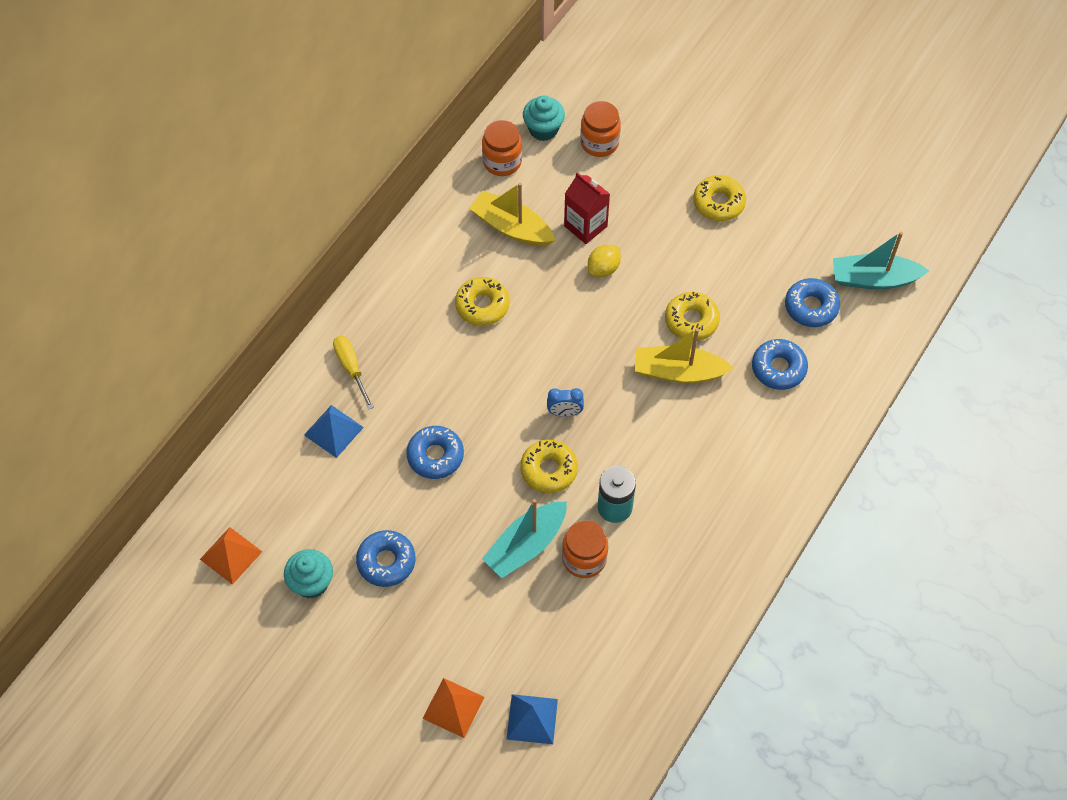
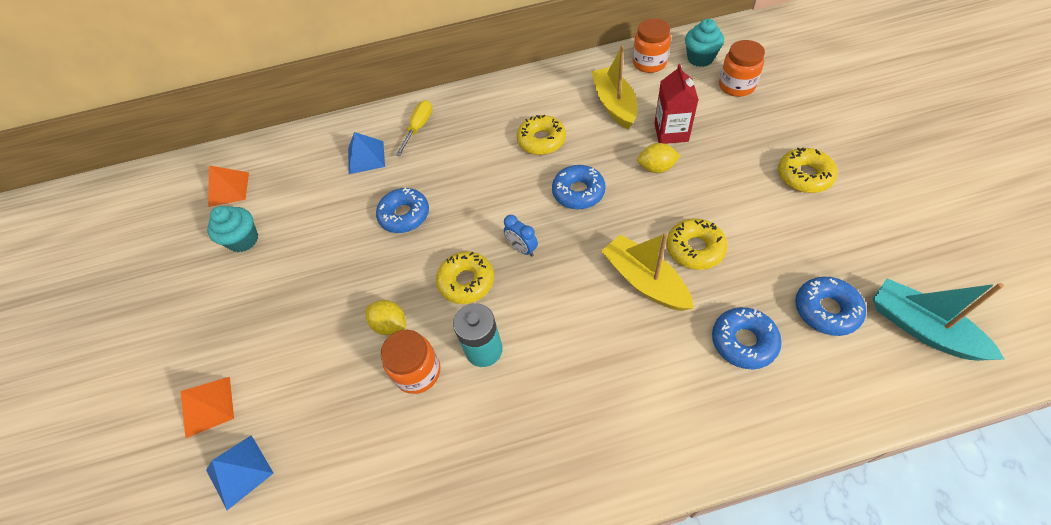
camera: 50 degrees right, 5 degrees down
(386, 561) = (296, 262): blue donut -> blue donut (578, 192)
(526, 545) = (390, 325): turquoise boat -> yellow lemon

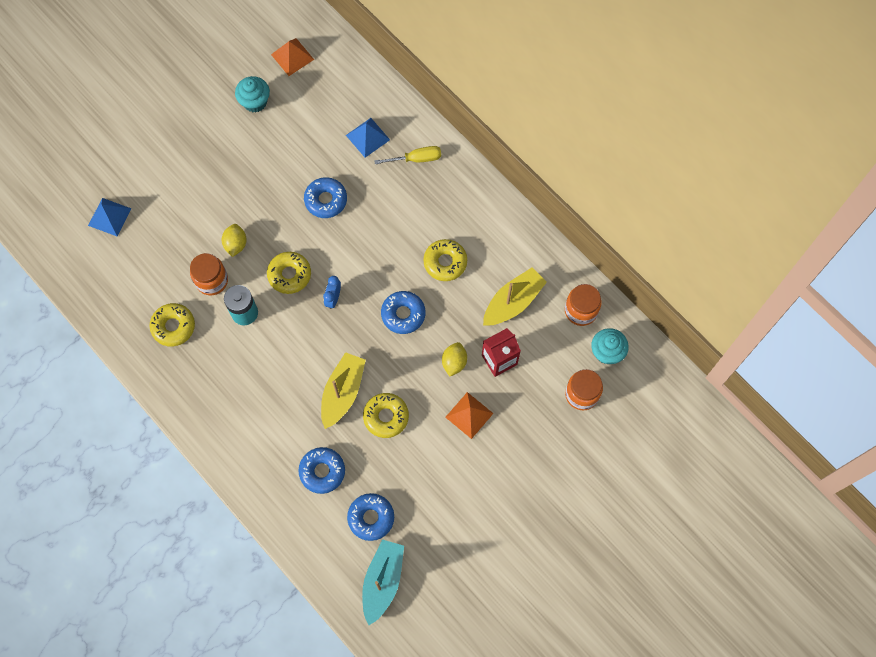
camera: 55 degrees right, 15 degrees up
(208, 406) = (135, 170): orange pyramid -> orange pyramid (469, 415)
(656, 168) = (454, 362): yellow lemon -> yellow lemon turned 45 degrees clockwise
(804, 176) = (494, 475): yellow donut -> yellow donut (173, 326)

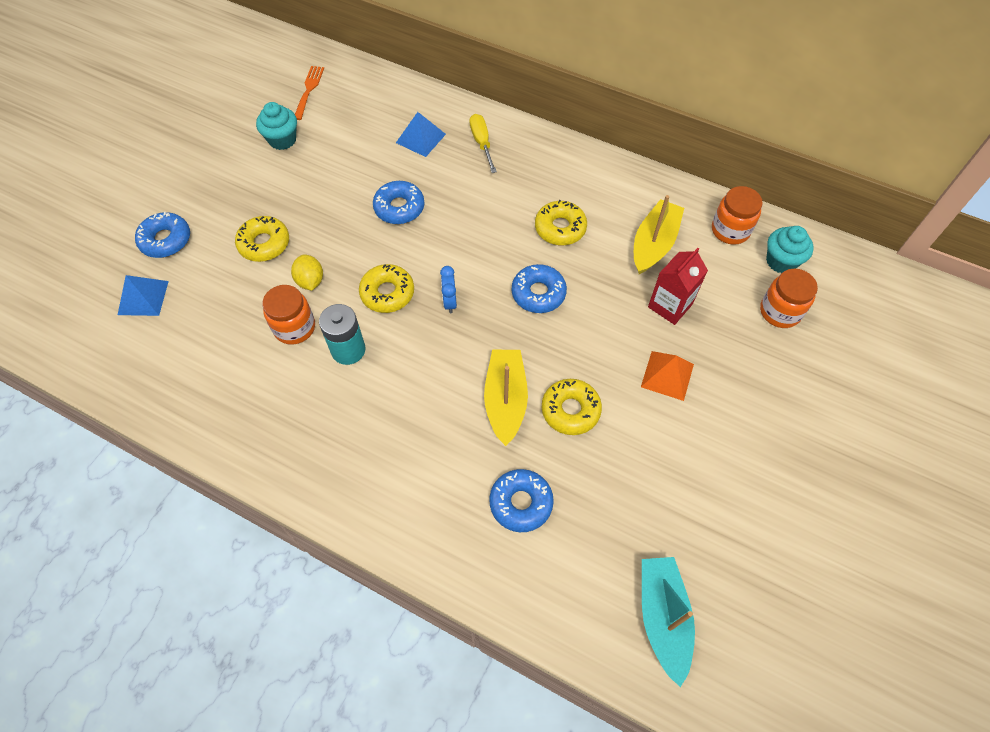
camera: 20 degrees left, 10 degrees down
(173, 326) = (263, 393): yellow donut -> yellow donut (264, 244)
(292, 57) = (309, 91): orange pyramid -> orange fork
(371, 518) = (609, 539): blue donut -> blue donut (166, 240)
(416, 159) = (482, 143): yellow screwdriver -> yellow screwdriver turned 75 degrees counterclockwise
(454, 362) = (621, 324): yellow lemon -> none

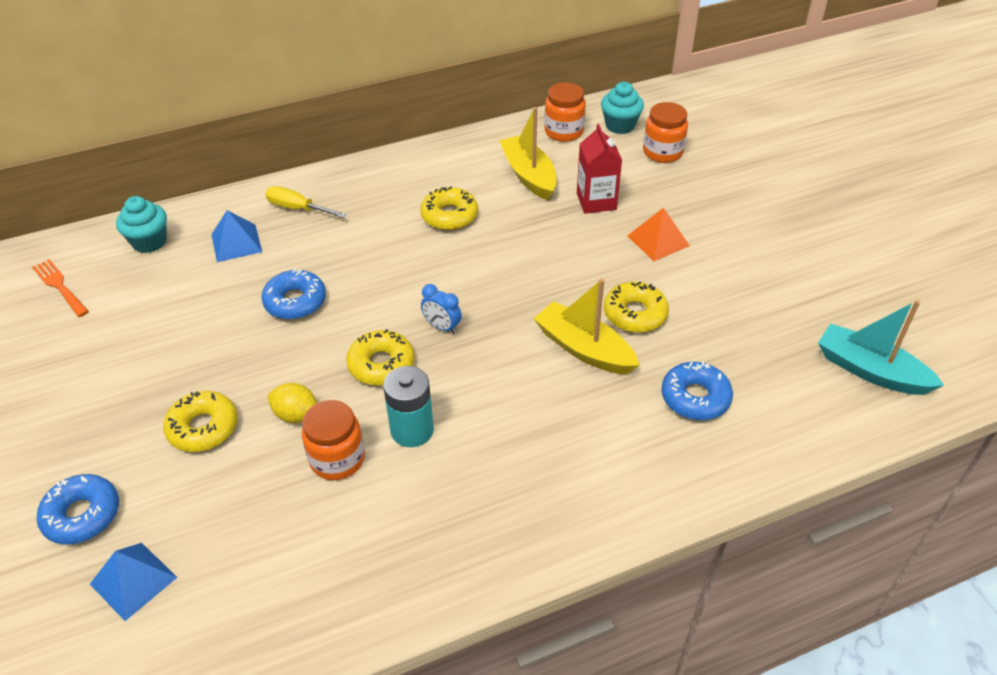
camera: 50 degrees left, 15 degrees down
(282, 140) = (91, 341): turquoise cupcake -> turquoise cupcake (149, 242)
(538, 293) = (499, 266): blue donut -> none

